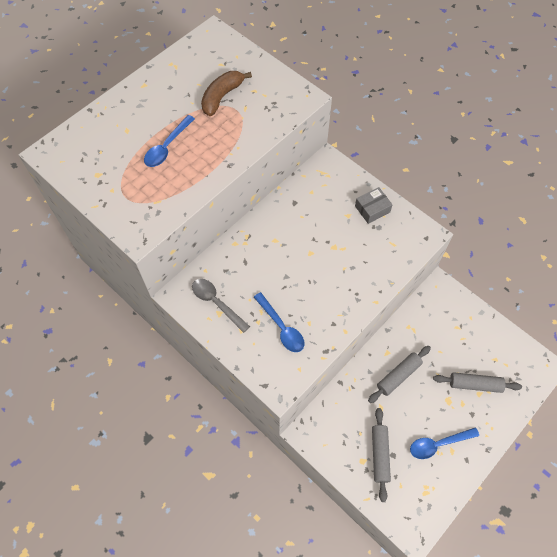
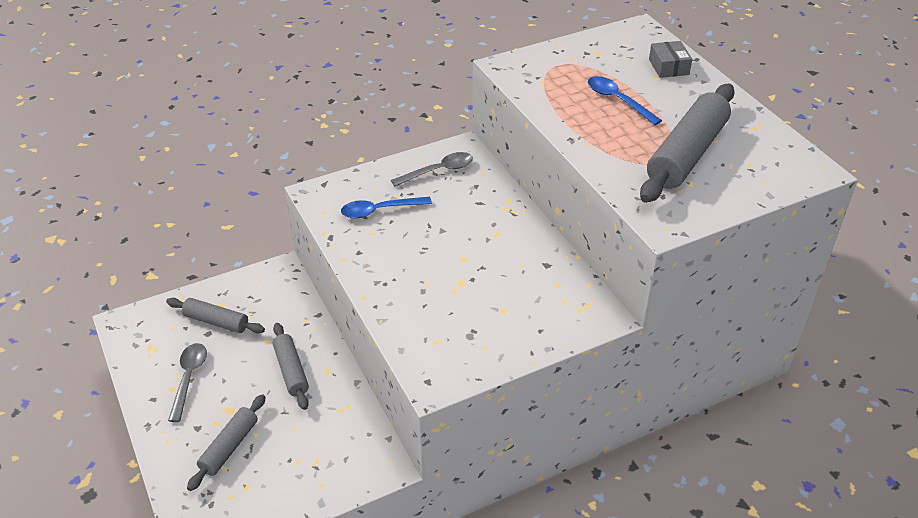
camera: 110 degrees right, 20 degrees down
(222, 97) = (687, 154): brown banana -> grey rolling pin
(372, 209) = (502, 338): grey box -> grey box (668, 67)
(438, 444) = (189, 378): blue spoon -> grey spoon

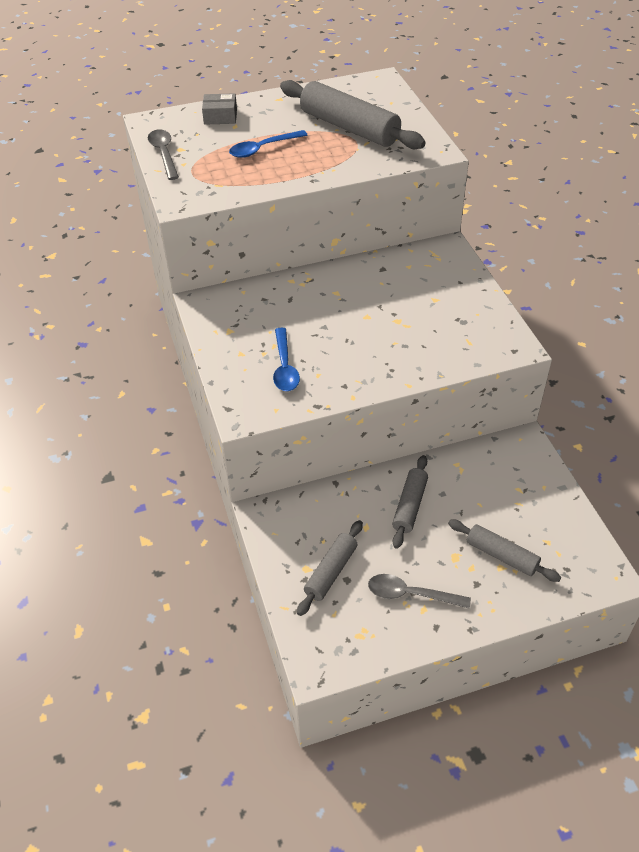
camera: 80 degrees left, 5 degrees up
(291, 371) = (409, 506): grey rolling pin -> grey rolling pin turned 60 degrees counterclockwise
(438, 171) = (233, 321): grey spoon -> grey spoon (164, 154)

